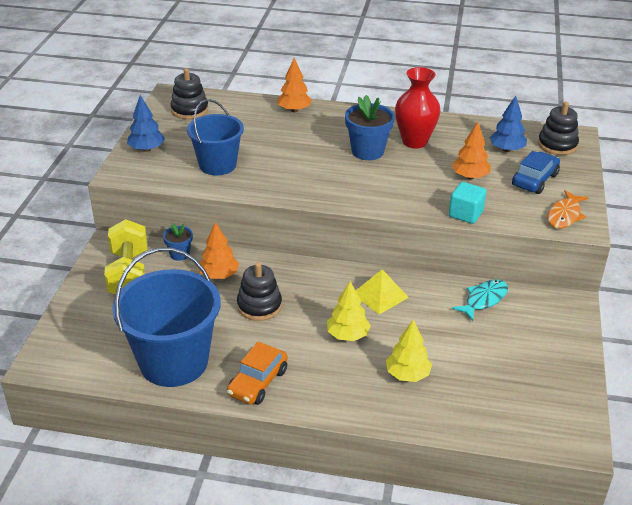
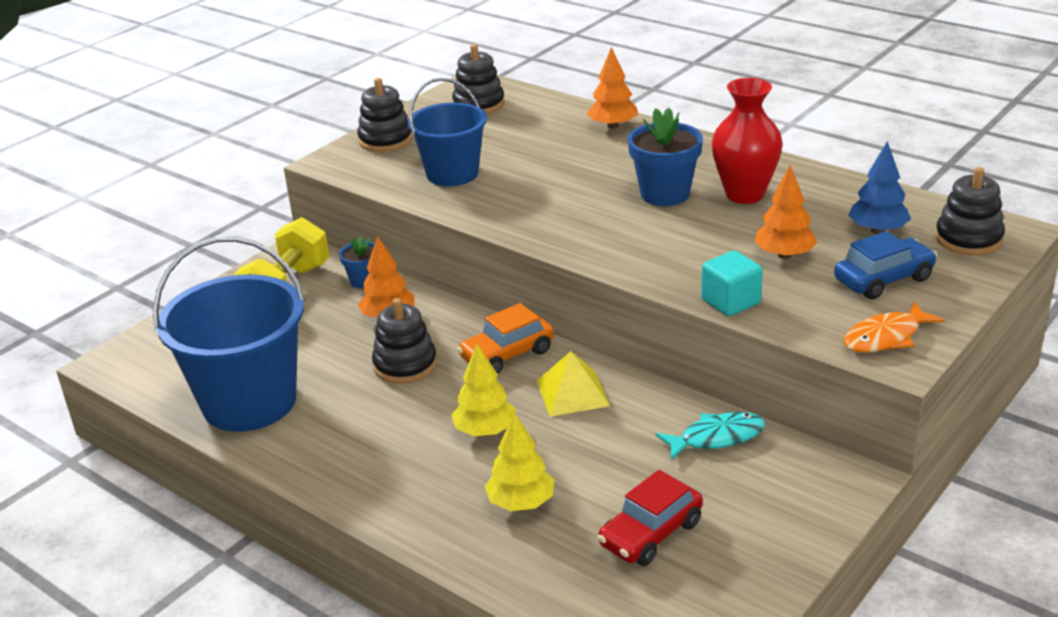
camera: 30 degrees right, 5 degrees down
(147, 149) = (385, 140): blue tree -> black stacking toy
(258, 382) = (324, 455): orange car -> orange car (507, 355)
(495, 369) = (651, 534): none -> red car

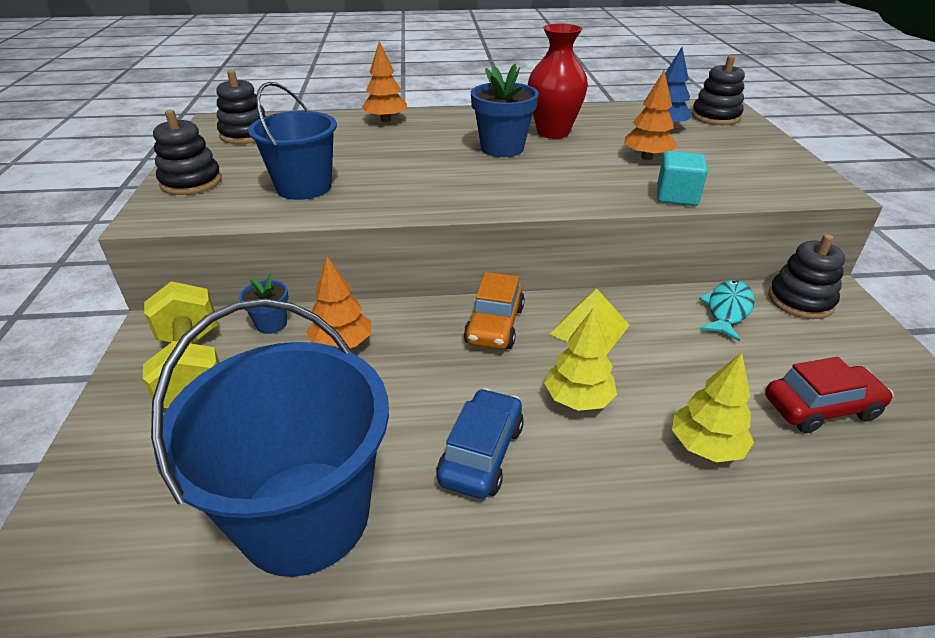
camera: 45 degrees left, 5 degrees up
(405, 365) = (421, 379): black stacking toy -> black stacking toy (800, 301)
(651, 534) = (820, 408): red car -> red car turned 105 degrees counterclockwise
(883, 279) = (724, 151): blue car -> blue car (481, 453)
(886, 337) = (795, 181): orange fish -> none

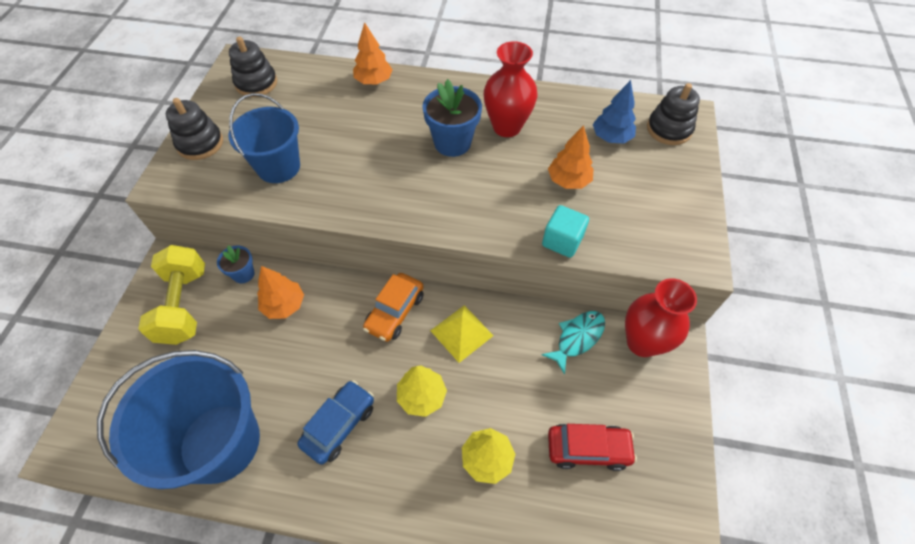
camera: 15 degrees right, 20 degrees up
(800, 301) = (642, 342): black stacking toy -> red vase

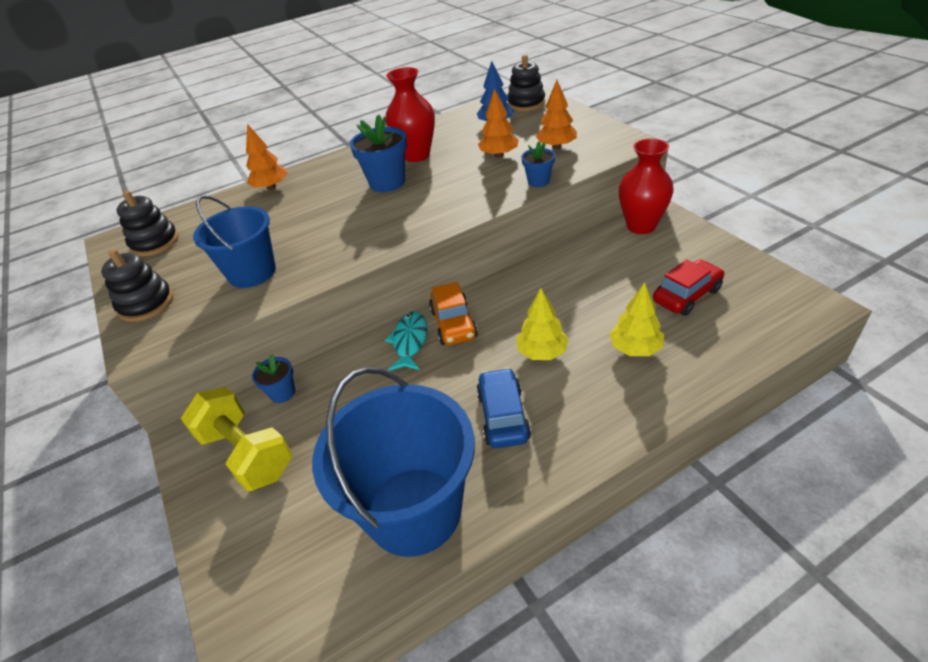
camera: 35 degrees left, 15 degrees down
(284, 305) = (351, 384): orange tree -> orange tree (556, 147)
(461, 333) = (520, 300): yellow pyramid -> none
(562, 241) = (538, 181): turquoise cube -> blue flower pot
(577, 338) = (600, 250): turquoise fish -> turquoise fish (410, 341)

